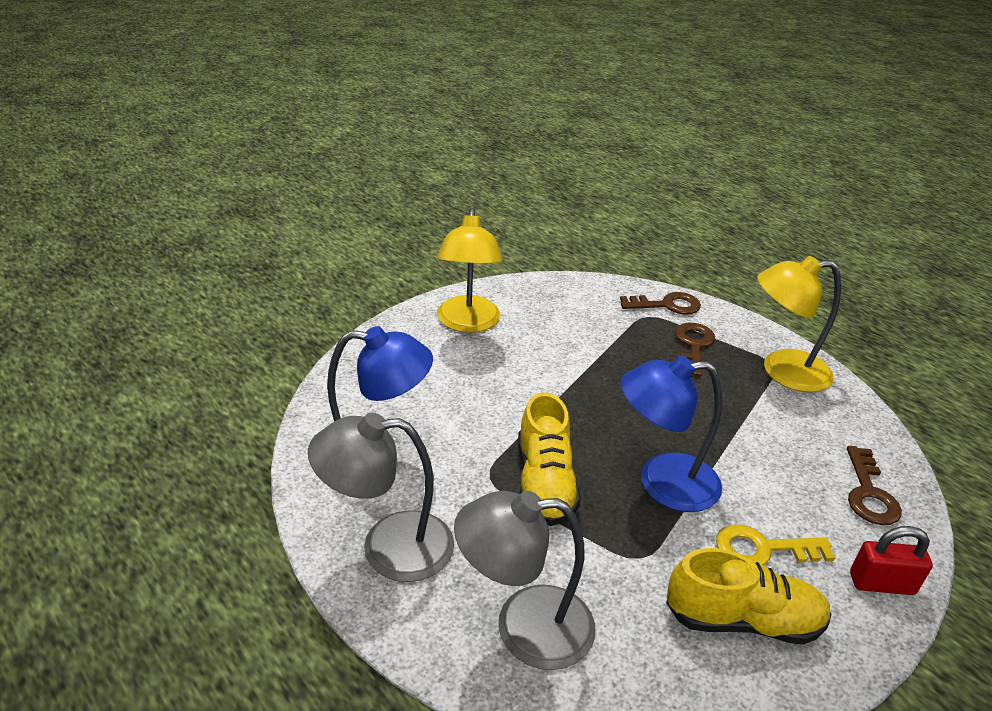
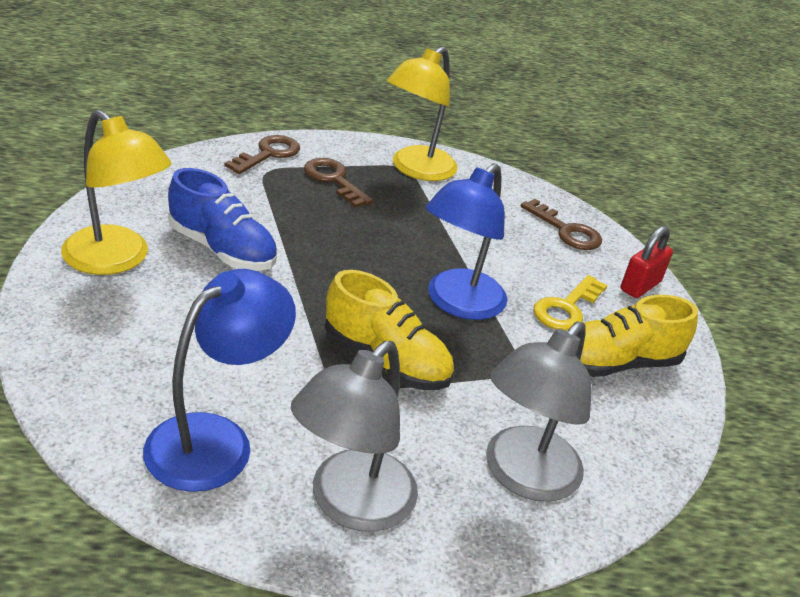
camera: 55 degrees left, 0 degrees up
(539, 350) = (222, 249): none -> blue shoe
(742, 620) = (616, 363): yellow shoe -> yellow shoe turned 150 degrees counterclockwise

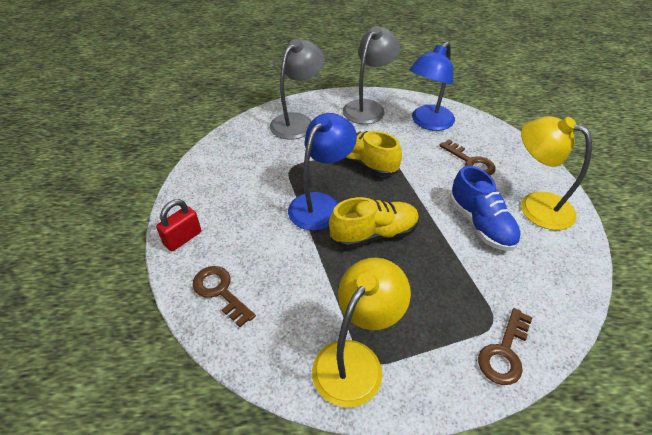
camera: 175 degrees left, 10 degrees up
(222, 249) = (480, 224): blue shoe -> blue shoe turned 150 degrees counterclockwise
(334, 180) = (430, 322): brown key -> brown key (470, 162)
(566, 308) = (247, 211): yellow key -> none
(616, 363) = (230, 177): yellow shoe -> yellow shoe (374, 234)

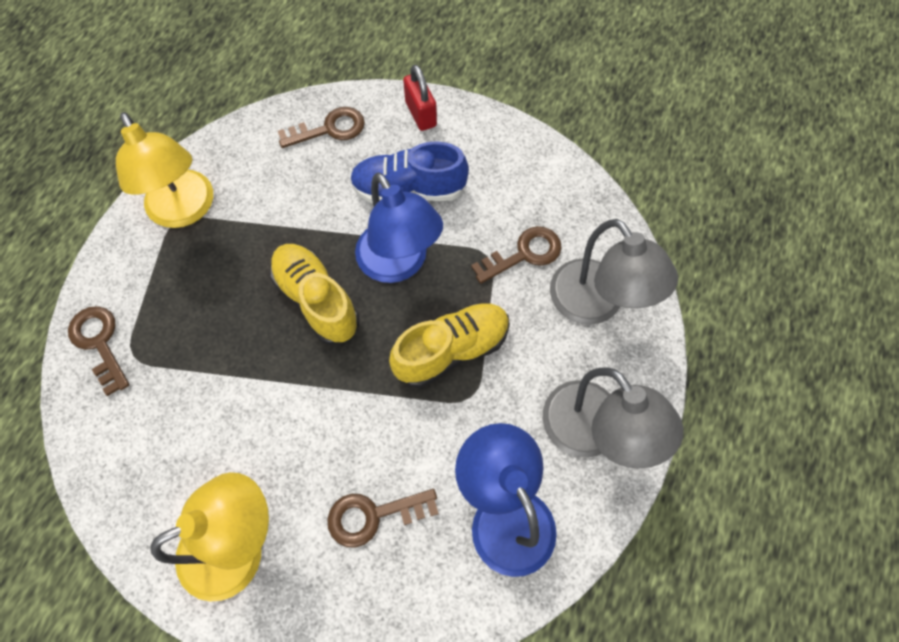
camera: 115 degrees right, 20 degrees up
(280, 154) = (523, 254): none -> brown key
(374, 234) = (317, 300): yellow shoe -> yellow shoe turned 135 degrees clockwise
(480, 224) = (255, 439): blue shoe -> blue shoe (409, 189)

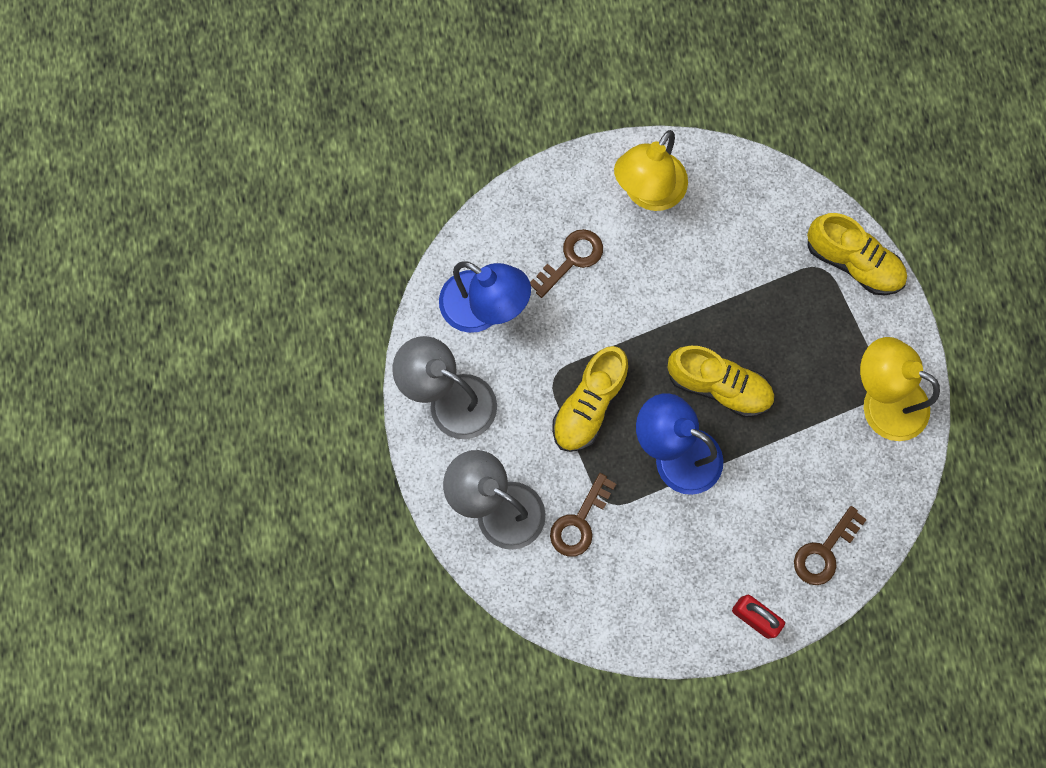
camera: 150 degrees right, 10 degrees up
(100, 343) = (852, 262): brown key -> yellow shoe
(409, 189) = (713, 529): blue shoe -> none

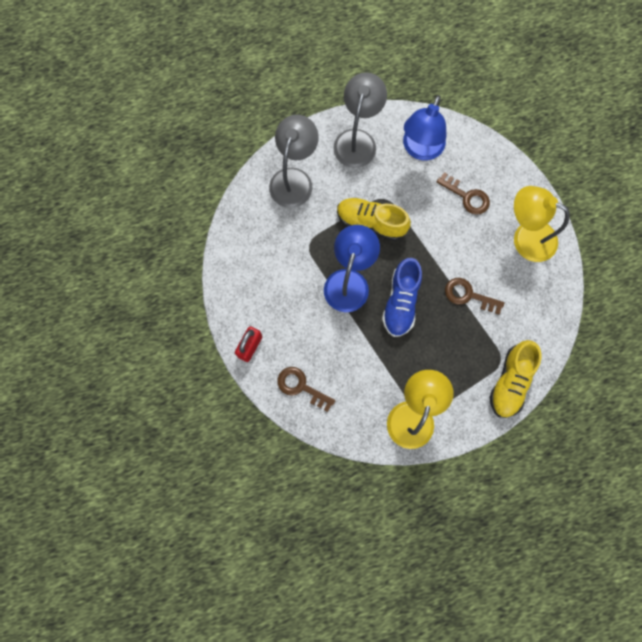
camera: 80 degrees right, 0 degrees up
(579, 521) = (294, 229): brown key -> brown key (468, 295)
(718, 386) = (400, 302): yellow shoe -> blue shoe

